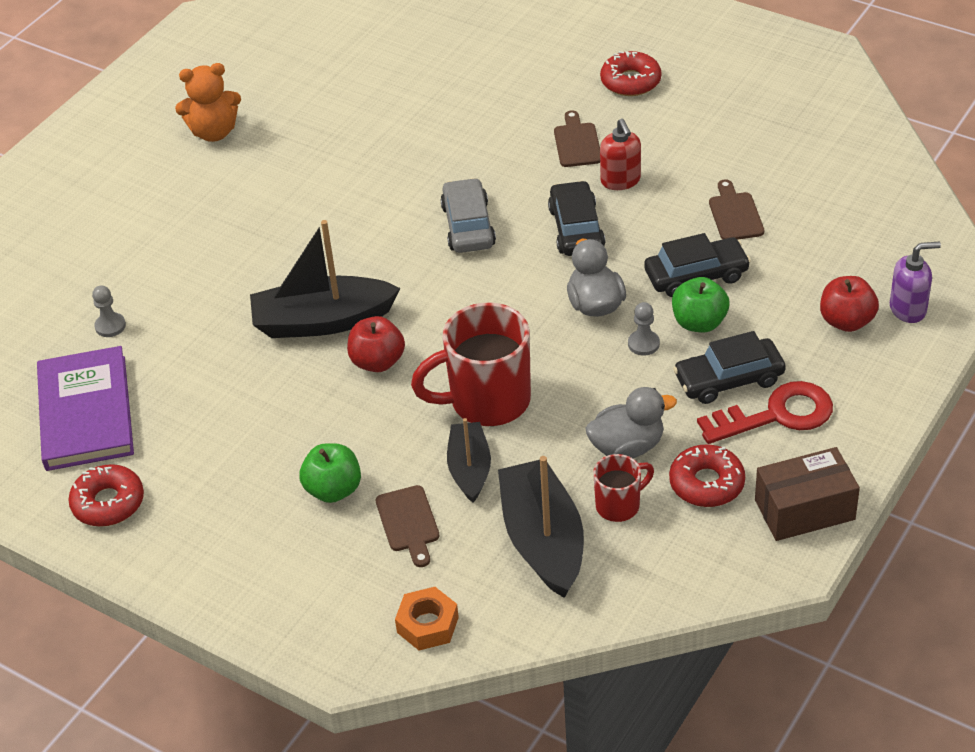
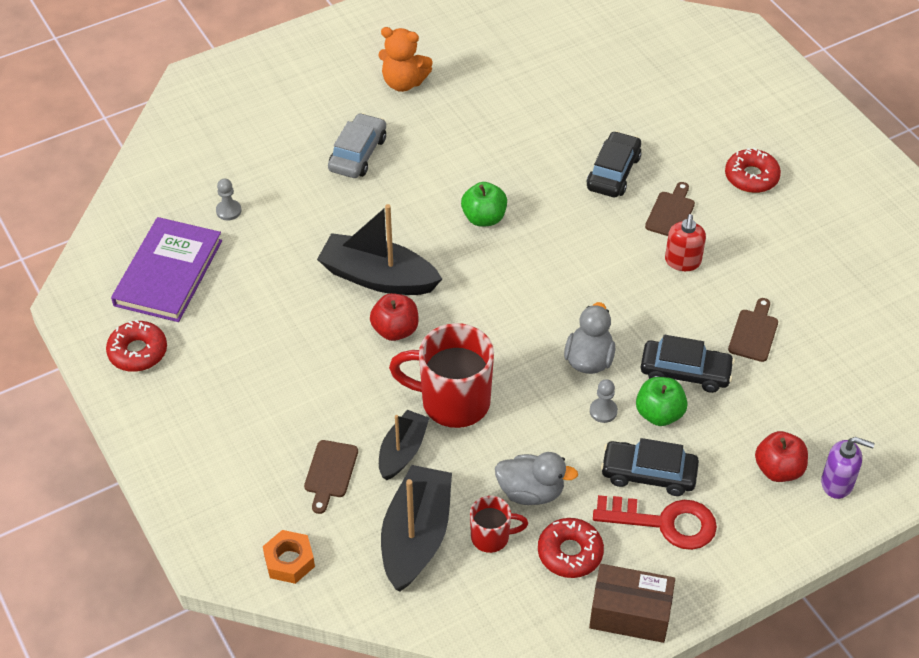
camera: 25 degrees right, 5 degrees up
(333, 490) = (295, 419): green apple -> green apple (484, 218)
(468, 226) = (538, 247): grey car -> grey car (358, 154)
(576, 229) = (619, 288): black car -> black car (613, 172)

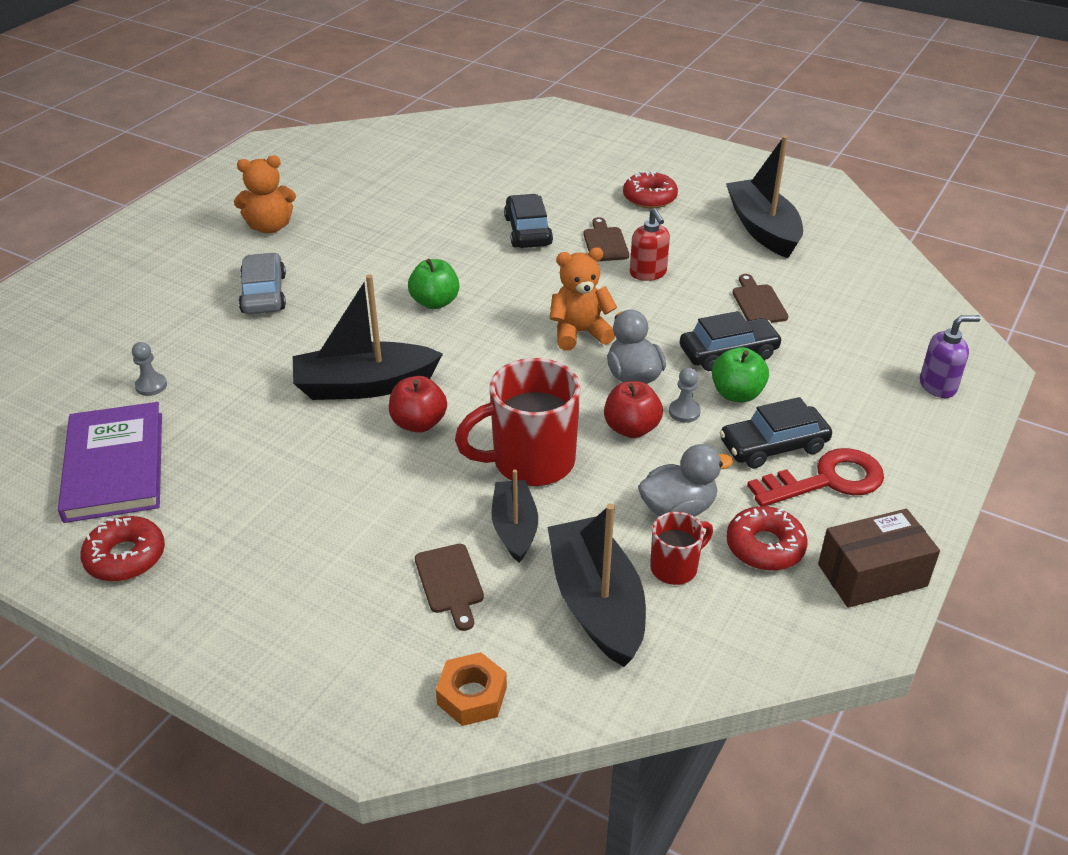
camera: 30 degrees left, 10 degrees down
(578, 299) = (580, 333): none -> orange teddy bear
(778, 469) = (880, 395): red apple -> red apple (631, 428)
(827, 255) = (763, 229): none -> black boat

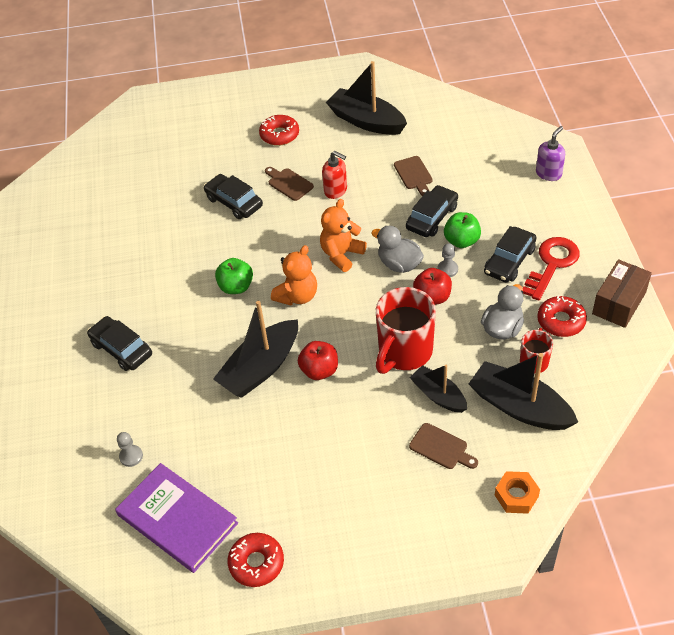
camera: 35 degrees left, 10 degrees up
(264, 294) = (121, 349): grey car -> black car
(270, 227) = (62, 299): orange teddy bear -> orange teddy bear (297, 296)
(758, 302) = (414, 174): brown cutting board -> brown cutting board turned 150 degrees counterclockwise

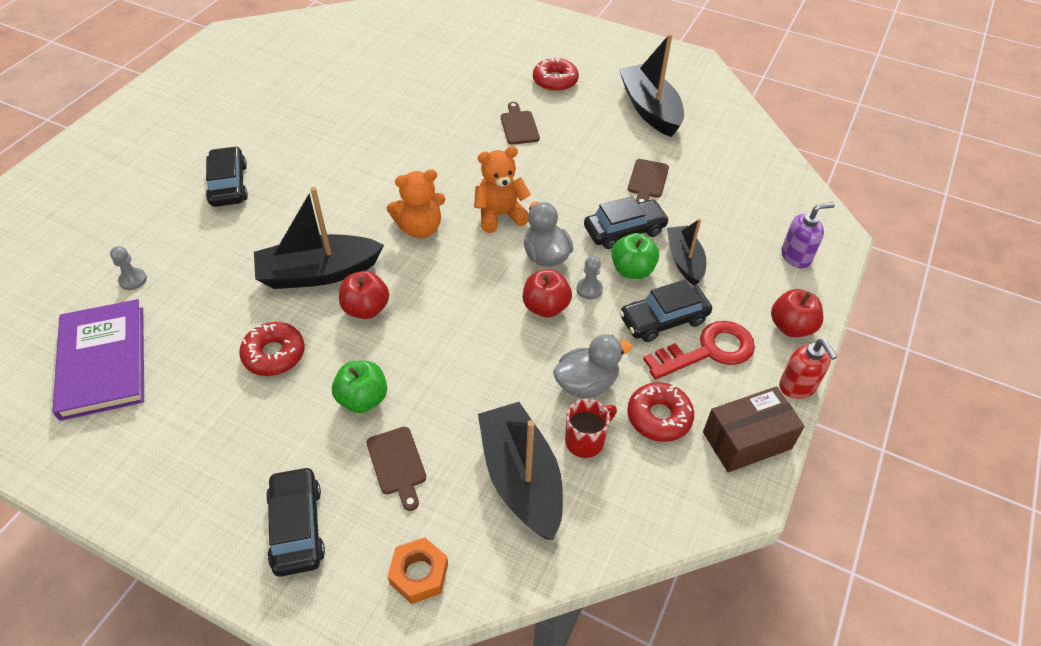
camera: 30 degrees right, 0 degrees up
(234, 202) = (453, 116): black car -> black car (297, 527)
(236, 287) = (376, 188): green apple -> green apple (363, 399)
(256, 563) = (116, 452): red donut -> red donut (274, 354)
(336, 190) = (555, 155): red soap dispenser -> red soap dispenser (797, 386)
(404, 352) = (461, 343): red mug -> none
(438, 395) = (450, 408): black boat -> black boat (684, 261)
(584, 220) = (791, 327): none -> red apple

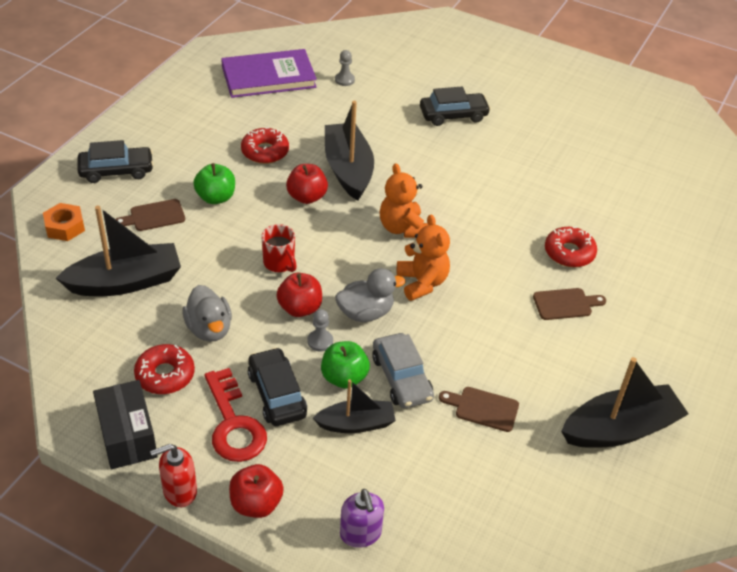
camera: 90 degrees right, 5 degrees down
(555, 81) = (658, 341): red donut -> red donut (569, 253)
(586, 440) = (151, 323): red mug -> red mug (279, 263)
(624, 230) = (401, 378): black car -> grey car
(747, 440) = (127, 436): brown box -> black box

